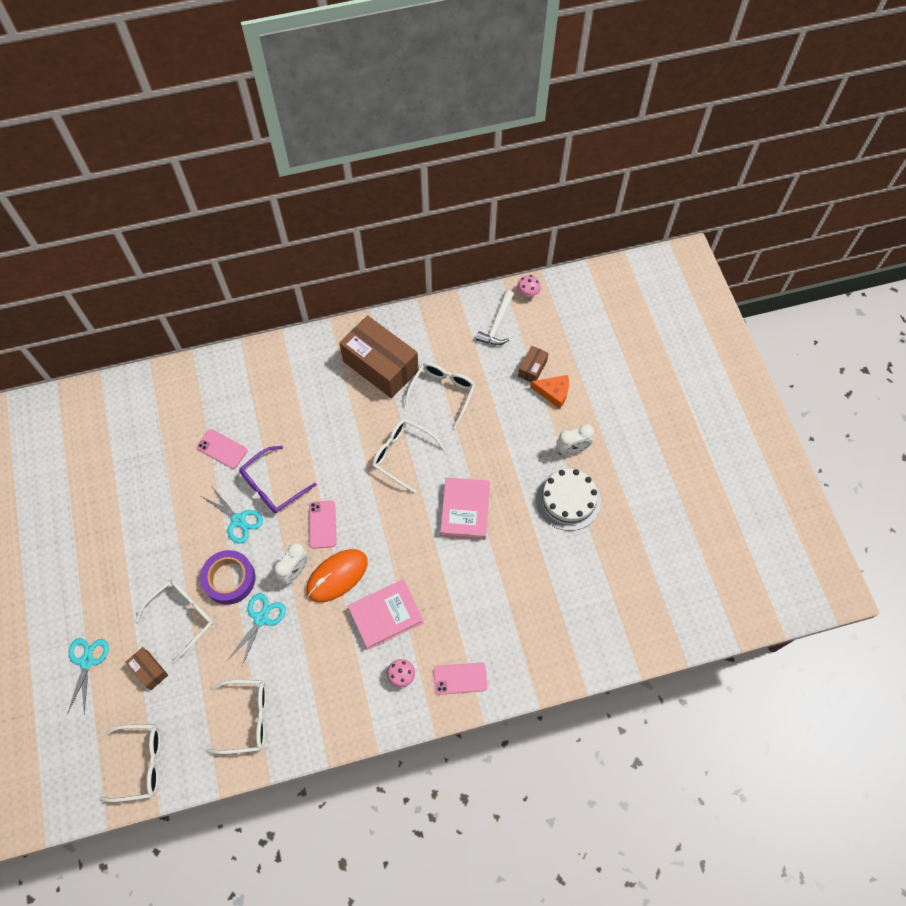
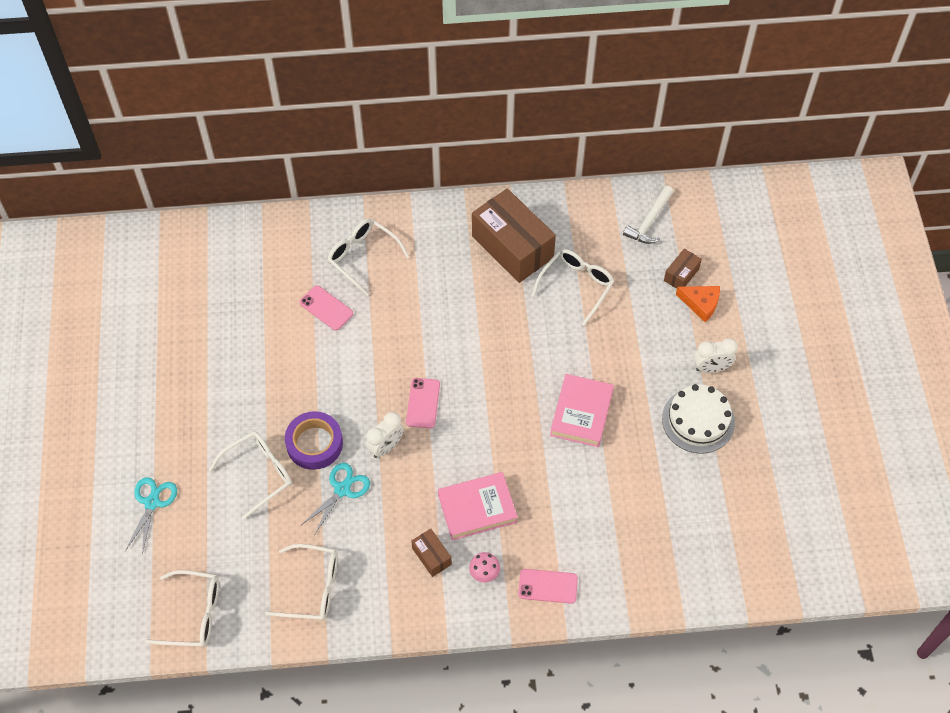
camera: 10 degrees right, 5 degrees down
(149, 670) = (216, 522): brown box -> brown box (431, 556)
(238, 520) = (333, 385): turquoise scissors -> none
(273, 485) = (375, 354): purple glasses -> none
(337, 576) = (430, 459): orange mouse -> none
(402, 455) = (522, 345): white glasses -> white glasses (363, 257)
(528, 293) = (689, 193): pink mushroom -> none

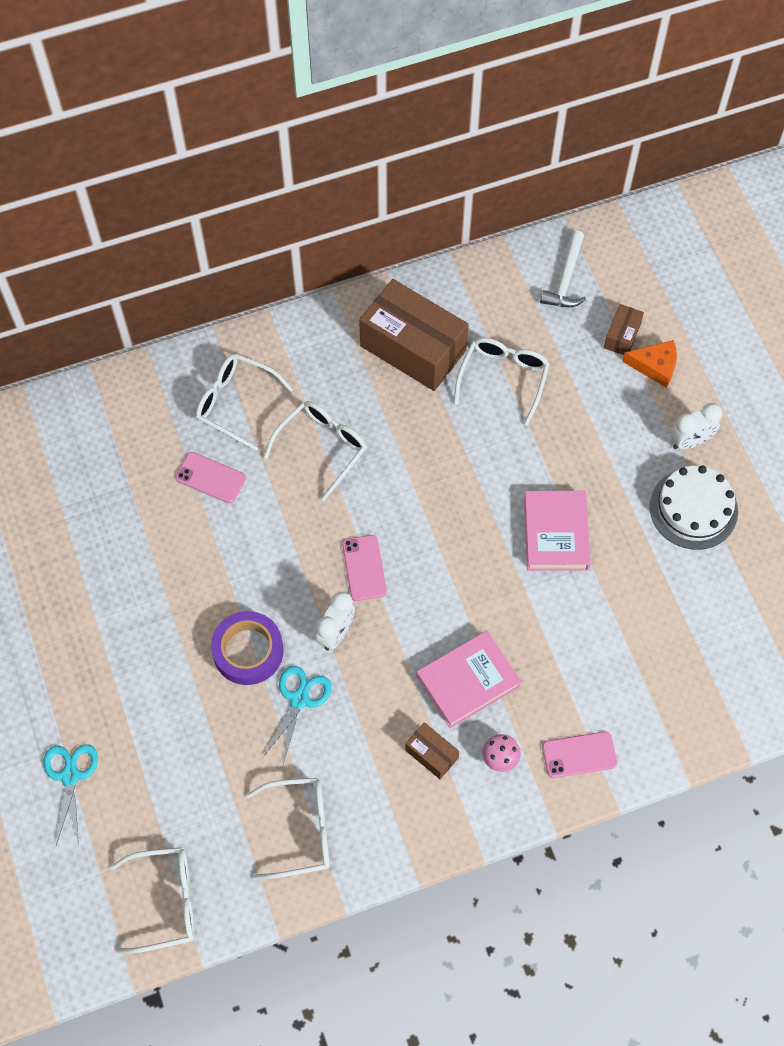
camera: 15 degrees left, 5 degrees up
(259, 474) = (191, 706): white glasses -> white glasses (322, 448)

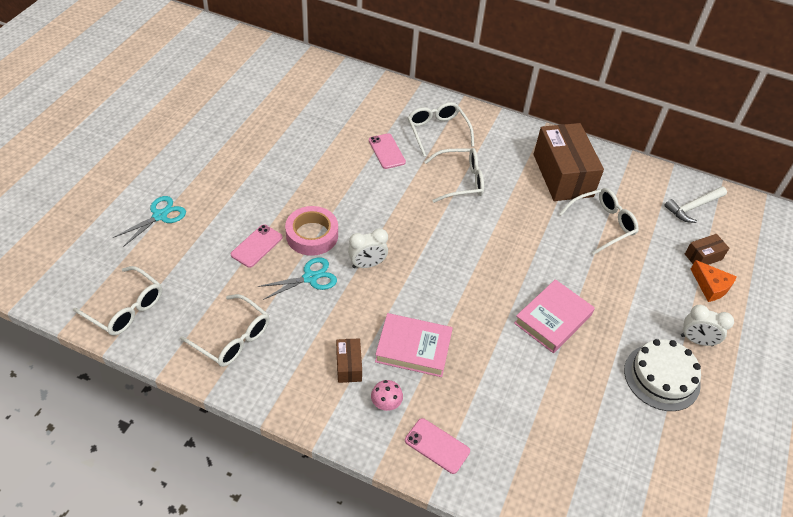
camera: 40 degrees right, 15 degrees down
(248, 651) = (312, 235): purple tape -> pink tape
(364, 568) = (419, 248): pink phone -> pink phone (256, 246)

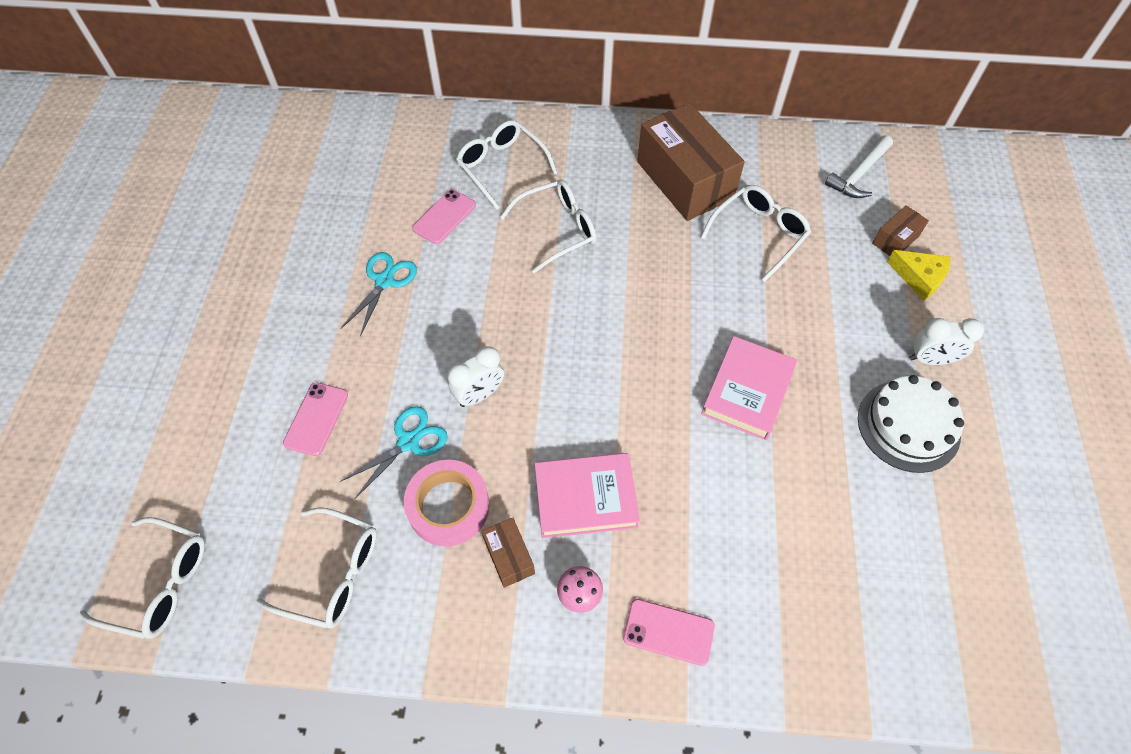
camera: 15 degrees left, 10 degrees up
(160, 216) = (158, 419): turquoise scissors -> turquoise scissors (384, 281)
(312, 235) = (388, 376): pink tape -> pink tape (448, 506)
(386, 151) = (444, 217): pink phone -> pink phone turned 75 degrees clockwise
(711, 286) = (919, 277): orange cheese -> yellow cheese

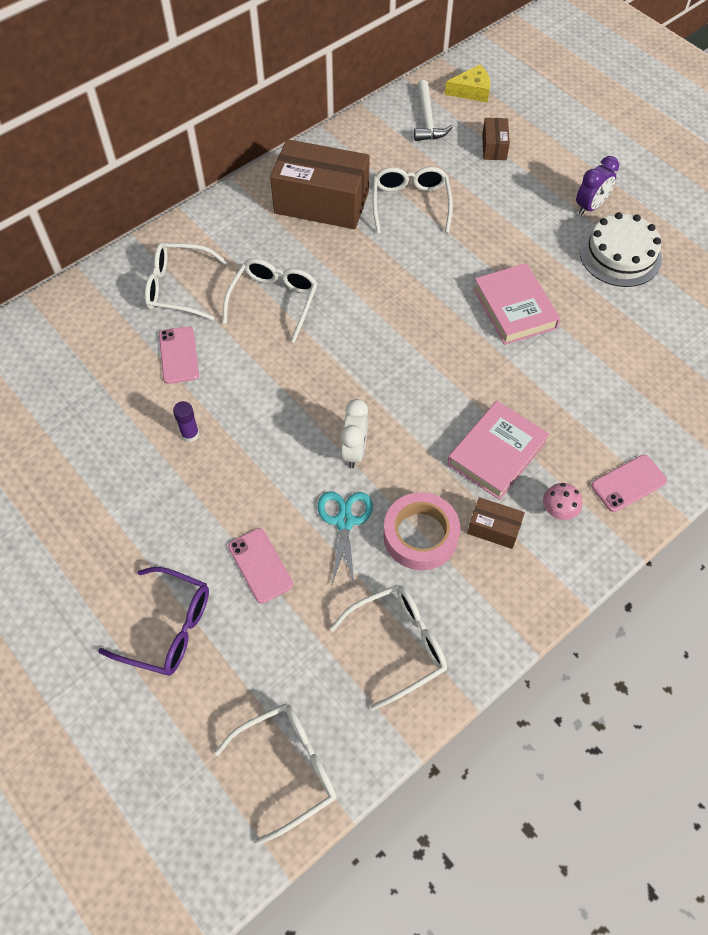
camera: 45 degrees left, 0 degrees up
(212, 405) = (167, 628): none -> purple glasses
(384, 281) = (190, 434): turquoise scissors -> purple glue stick
(919, 277) = (532, 161): yellow cheese -> yellow cheese (471, 91)
(930, 359) = (590, 206): white clock -> purple clock

